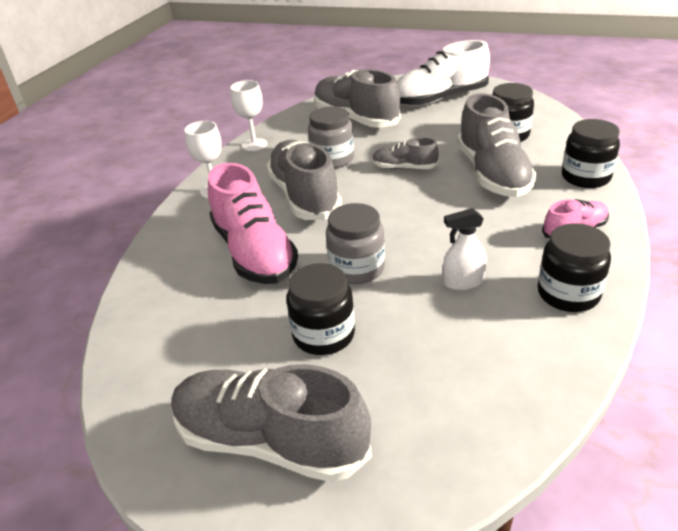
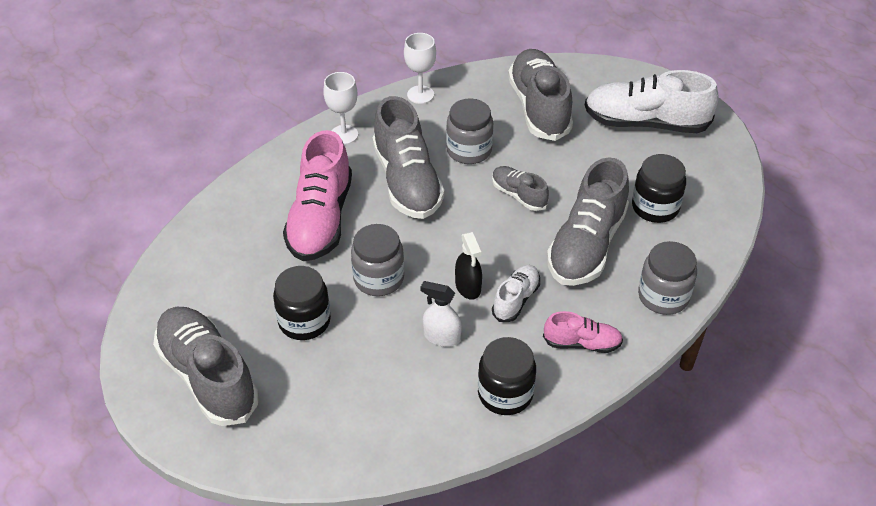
camera: 30 degrees right, 10 degrees up
(304, 196) = (407, 181): grey shoe -> grey shoe turned 150 degrees clockwise
(440, 238) = (468, 287): none -> black spray bottle
(488, 228) = (516, 299): none -> white shoe
(585, 177) = (663, 296): black jar -> grey jar

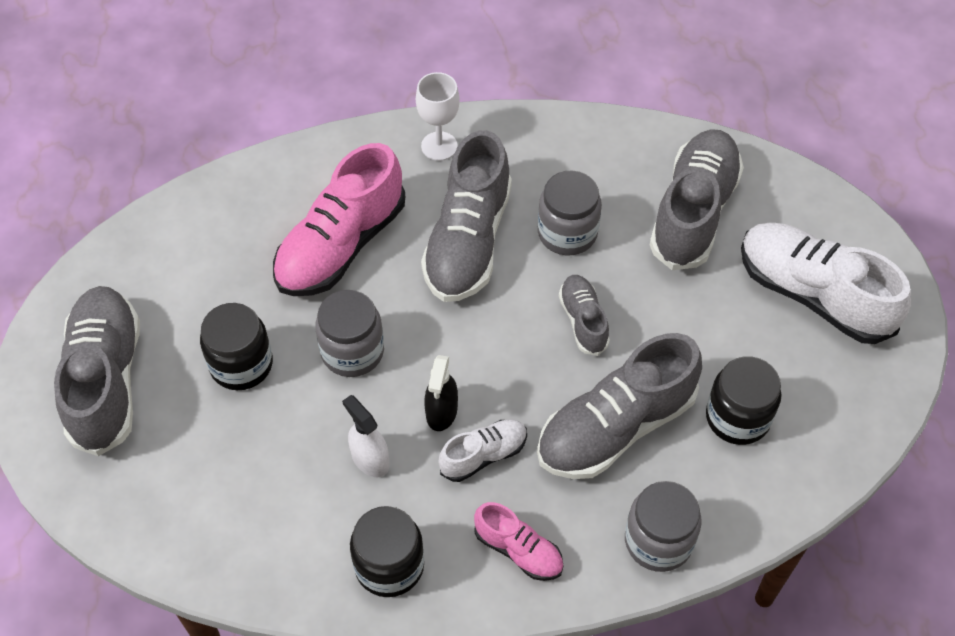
camera: 30 degrees right, 10 degrees up
(420, 94) = (563, 130): white goblet -> none

